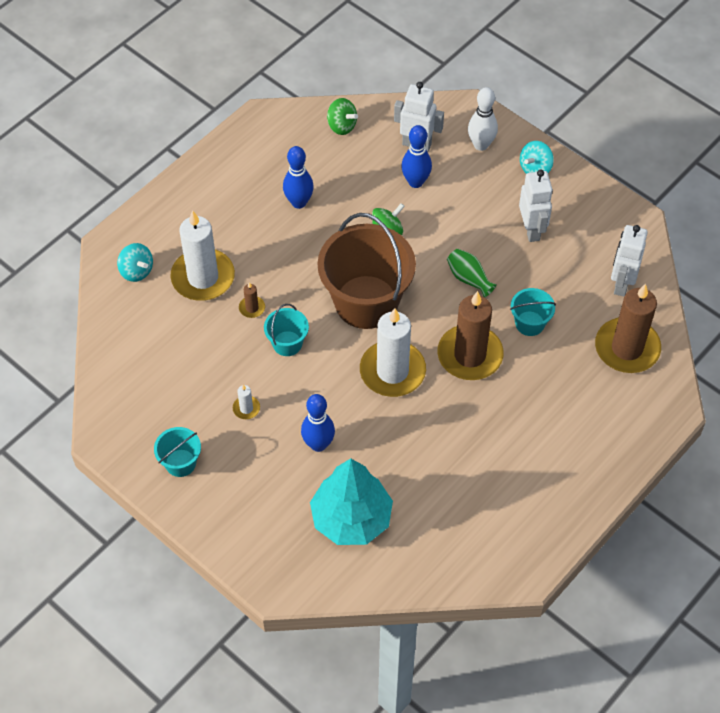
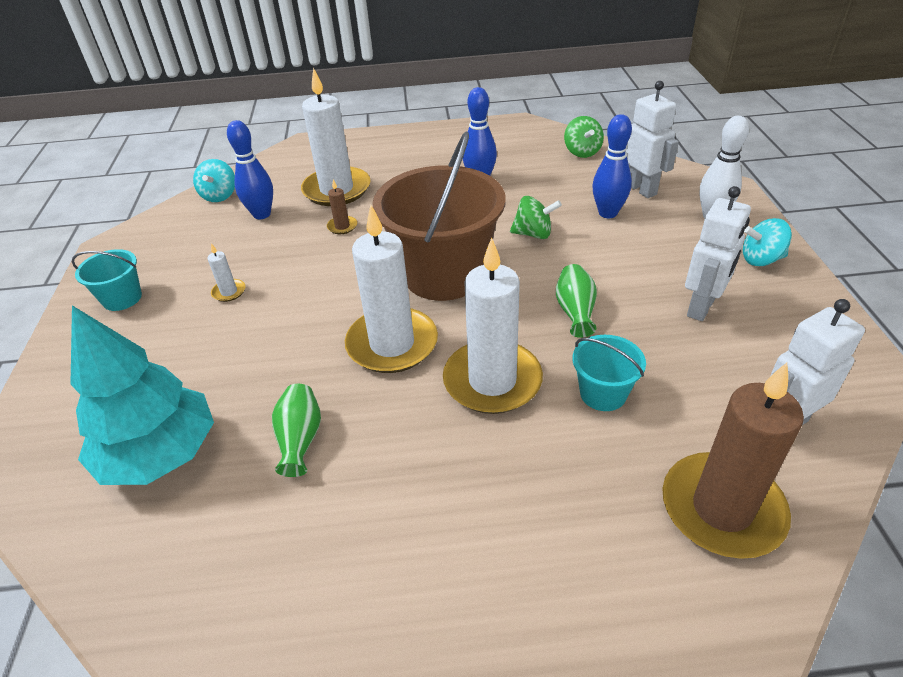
camera: 45 degrees right, 15 degrees down
(136, 271) = (299, 164): turquoise spinning top -> turquoise spinning top (219, 196)
(287, 343) = (332, 265): turquoise bucket -> none
(318, 444) = (238, 360): blue bowling pin -> blue bowling pin (262, 214)
(411, 457) = (300, 439): none -> green vase
(470, 355) = (492, 381): brown candle -> white candle

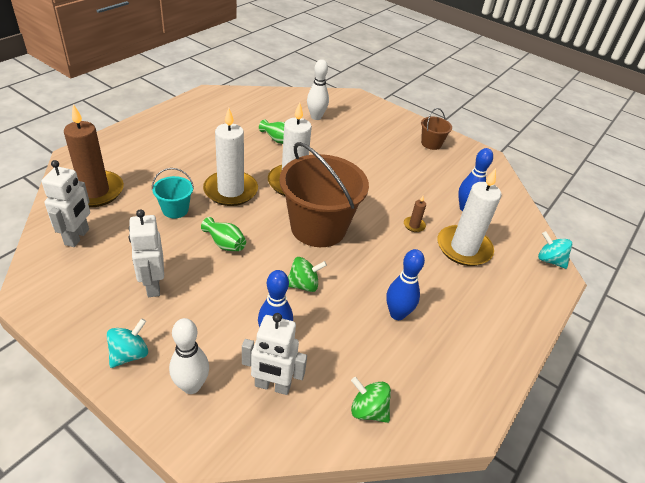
camera: 125 degrees right, 0 degrees up
(122, 298) = (431, 143): turquoise bucket -> brown bucket
(160, 454) = (316, 117): turquoise tree -> white bowling pin
(219, 196) = (509, 206): turquoise spinning top -> turquoise spinning top (549, 260)
(229, 292) = (397, 167): white candle -> none
(533, 234) = (303, 285): green spinning top -> green spinning top turned 150 degrees counterclockwise

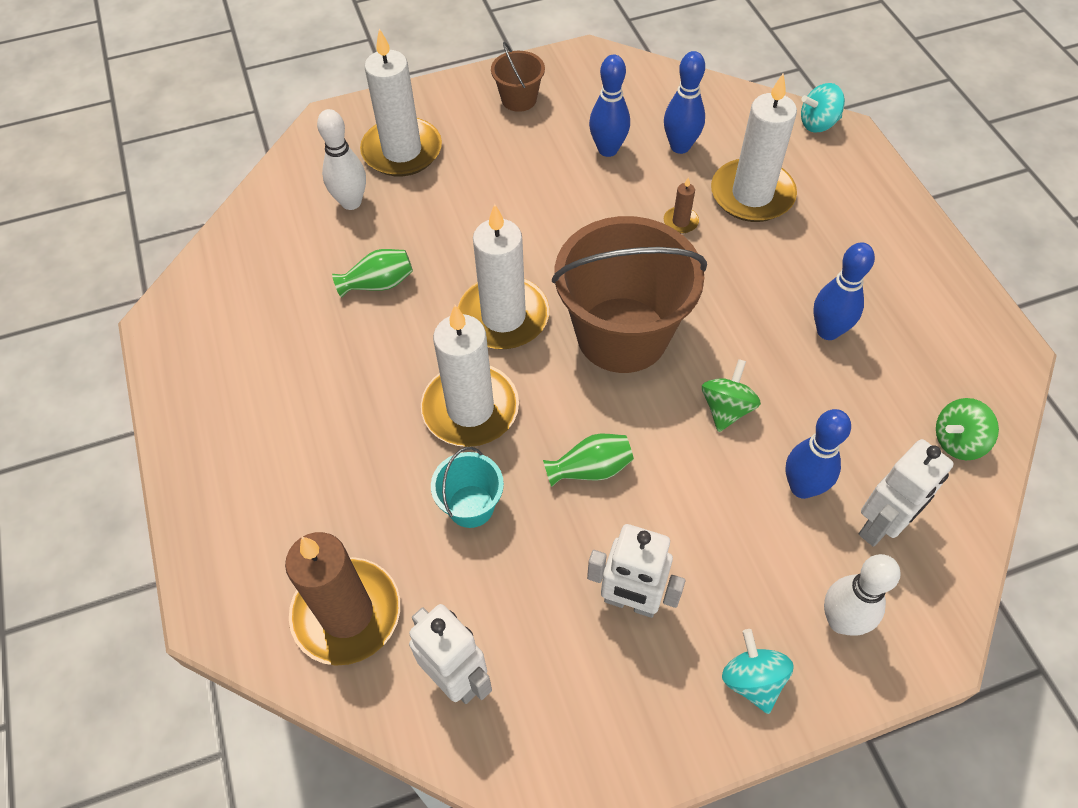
camera: 50 degrees left, 15 degrees up
(360, 120) = (402, 151): none -> white candle
(433, 183) = (608, 149): none -> blue bowling pin

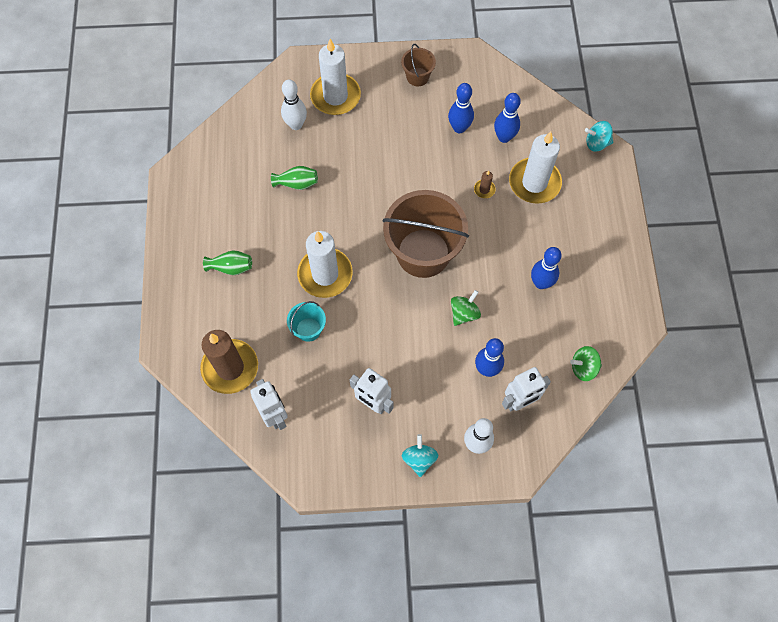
camera: 15 degrees right, 10 degrees up
(503, 316) = (360, 223): white candle -> none
(590, 469) = (378, 327): green vase -> green vase (231, 267)

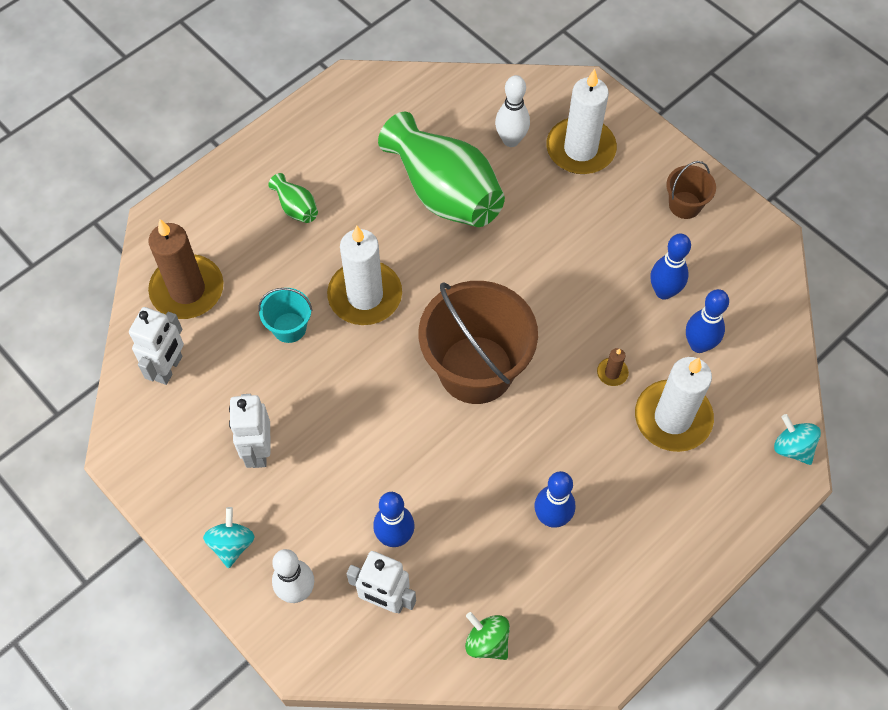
camera: 50 degrees right, 5 degrees down
(297, 183) = (444, 192): green vase -> green vase, size x2.36
(419, 459) = (232, 544): turquoise spinning top -> turquoise spinning top turned 45 degrees counterclockwise
(464, 313) = (441, 464): green spinning top -> none

